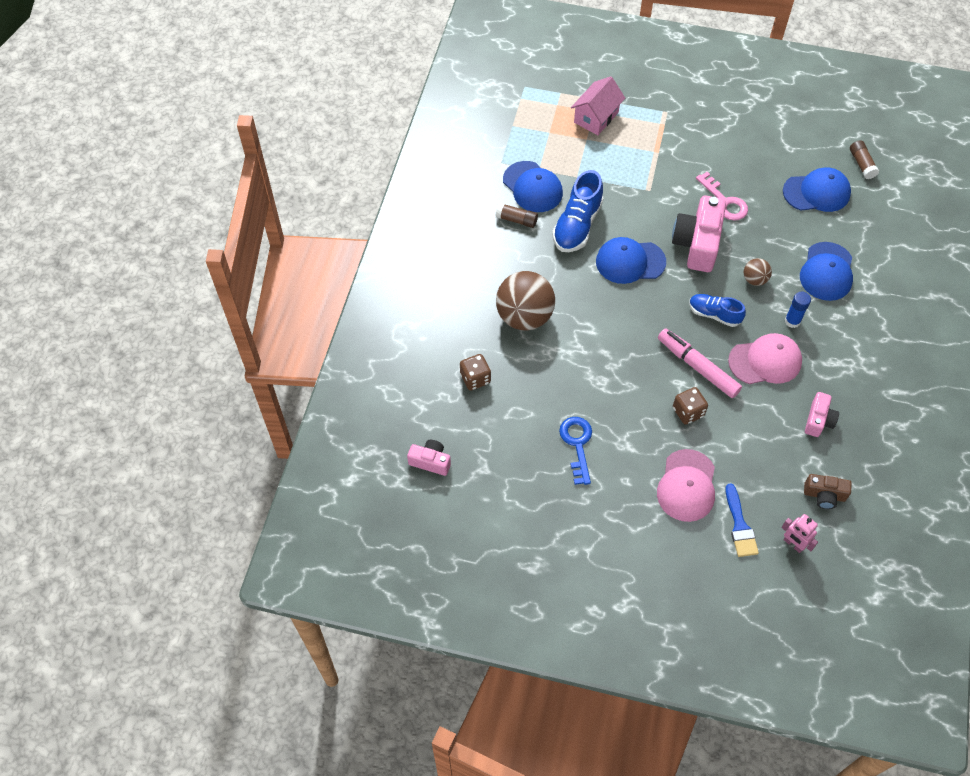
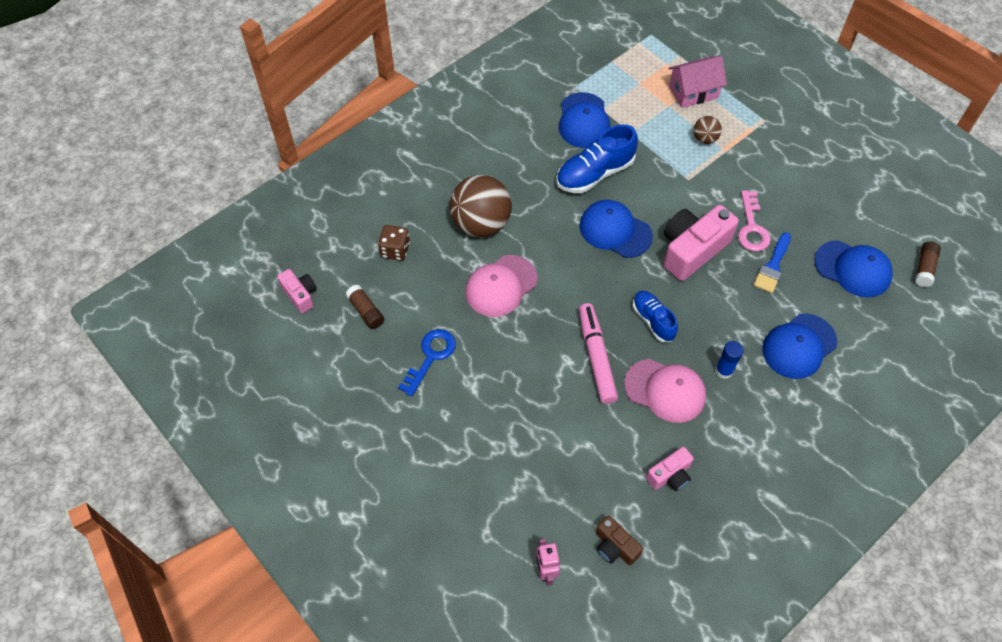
camera: 35 degrees right, 0 degrees up
(516, 220) = (545, 140): brown glue stick -> brown glue stick (366, 311)
(686, 486) = (494, 453): pink cap -> pink cap (501, 286)
(688, 412) = (552, 390): brown dice -> none
(740, 526) = (511, 520): blue brush -> blue brush (772, 266)
(754, 279) = (719, 312): brown ball -> brown ball (705, 139)

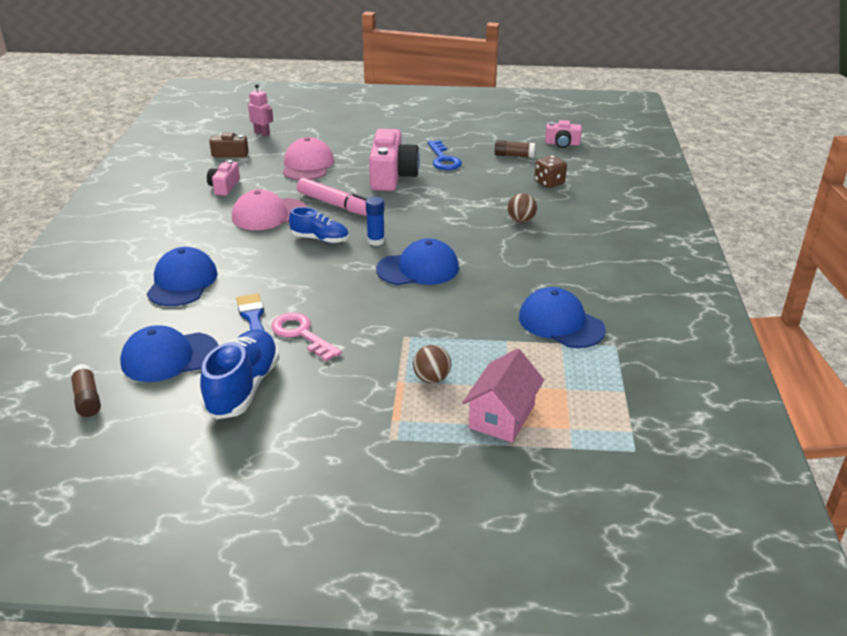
camera: 135 degrees right, 25 degrees down
(481, 224) = (521, 221): brown ball -> brown ball, size x0.48
(501, 286) = (453, 202): pink cap -> pink cap (307, 165)
(595, 174) = (490, 293): blue shoe -> blue shoe (243, 388)
(692, 250) = (338, 291): pink camera -> pink camera (392, 176)
(724, 370) = (234, 242): blue glue stick -> blue glue stick (376, 241)

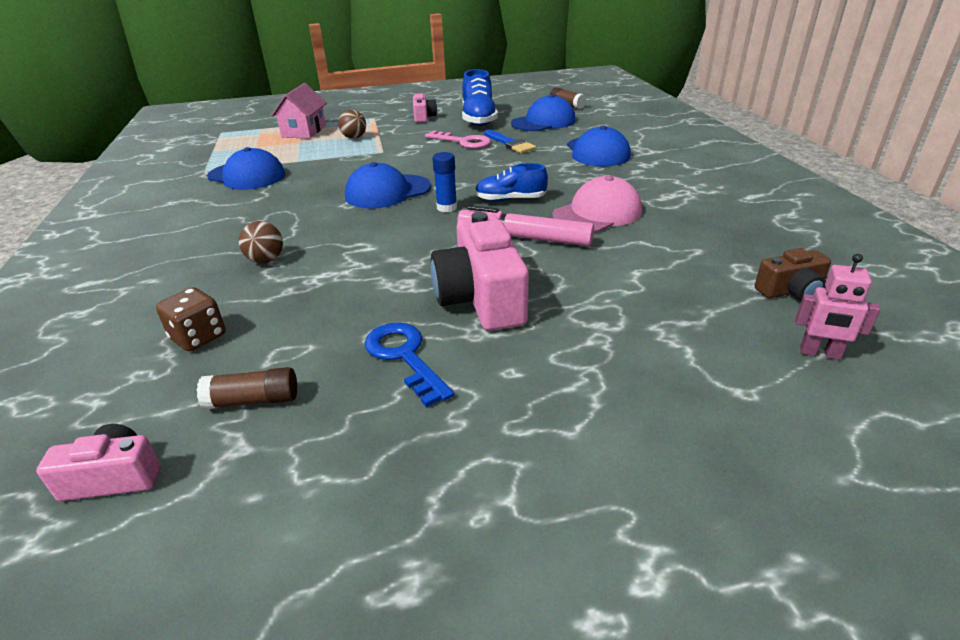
camera: 165 degrees right, 0 degrees up
(224, 187) = (704, 235): pink camera -> pink camera (423, 117)
(307, 165) = (637, 293): pink cap -> none

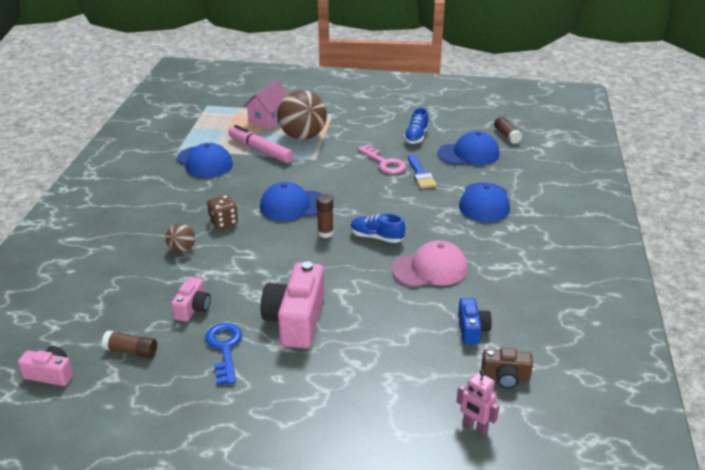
camera: 20 degrees right, 0 degrees up
(198, 337) = (120, 299): brown dice -> brown dice (223, 222)
(354, 138) = (303, 136): brown ball -> brown ball, size x2.10
(423, 117) = (372, 123): pink camera -> pink camera (193, 308)
(447, 208) = (325, 233): blue glue stick -> brown glue stick
(478, 119) = (416, 137): blue shoe -> blue shoe, size x0.63
(524, 238) = (360, 277): pink marker -> pink marker (260, 150)
(702, 256) = (472, 329): none -> blue camera

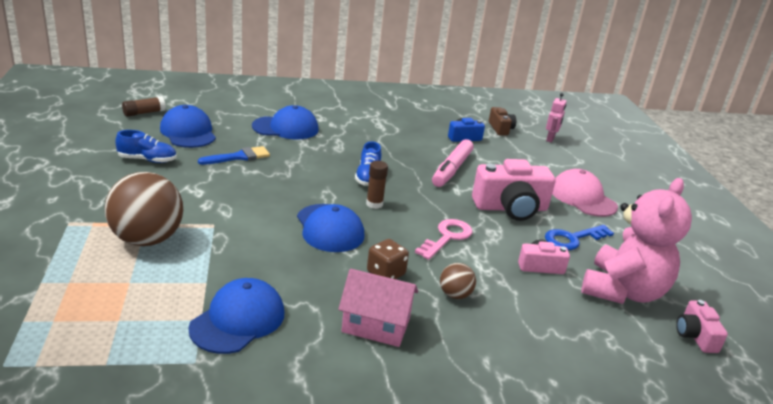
camera: 110 degrees left, 5 degrees down
(131, 351) = (623, 291): brown glue stick -> pink teddy bear
(260, 150) = (193, 271): pink marker -> pink marker (452, 169)
(269, 119) = (82, 278): pink house -> pink house (376, 325)
(384, 163) = (216, 177): pink key -> pink key (447, 237)
(430, 269) = (401, 152): pink cap -> pink cap (582, 198)

